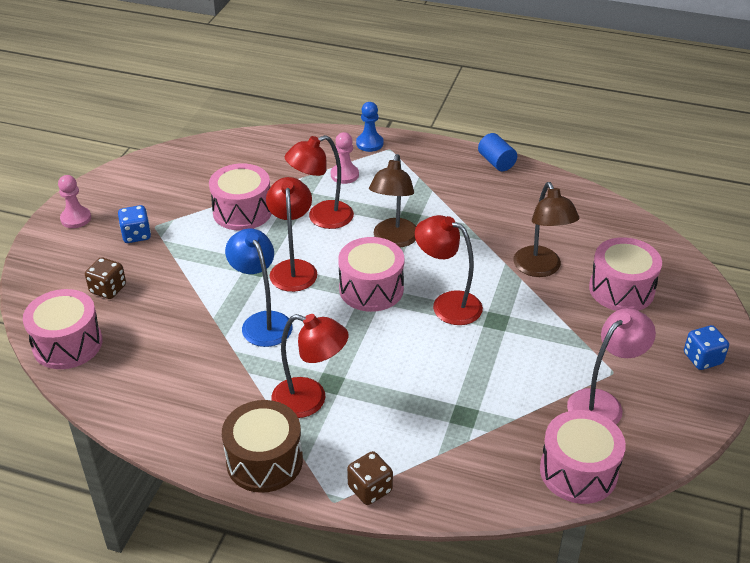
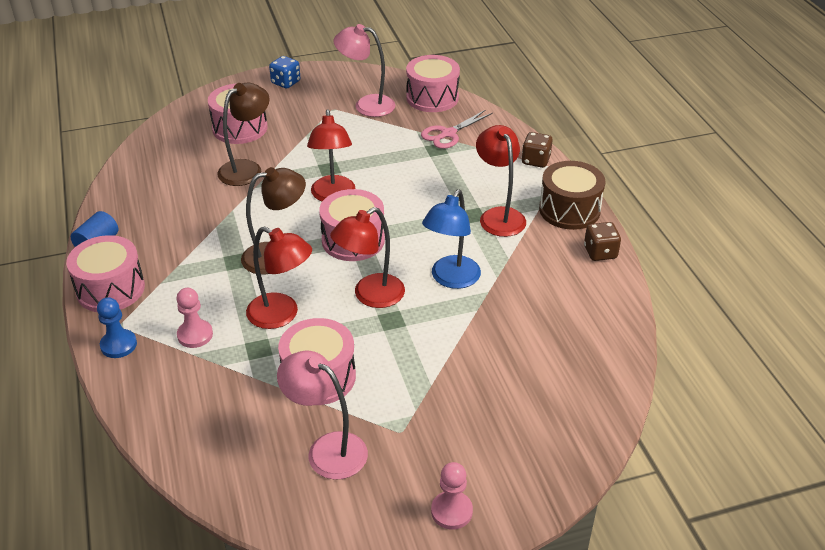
camera: 125 degrees left, 0 degrees up
(67, 344) = (602, 380): pink drum -> pink drum (110, 289)
(108, 289) = (517, 401): brown dice -> brown dice (600, 252)
(136, 235) = (428, 436): blue dice -> none
(181, 192) = (327, 449): none -> pink lamp
(486, 442) = (448, 134): none -> pink scissors

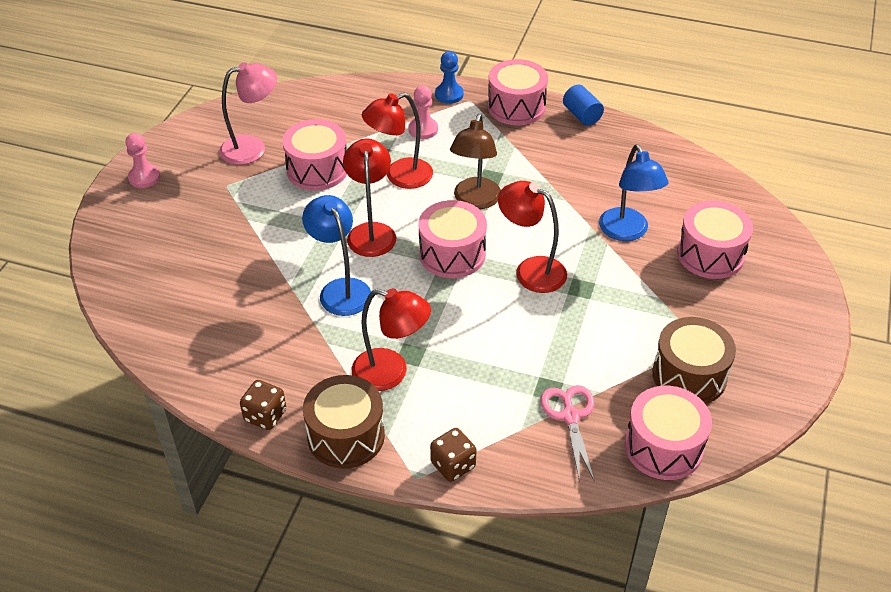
camera: 125 degrees right, 5 degrees up
(247, 168) = (627, 232): brown lamp -> blue lamp
(286, 82) = (792, 328): blue dice -> none
(366, 105) = (689, 375): pink lamp -> brown drum

